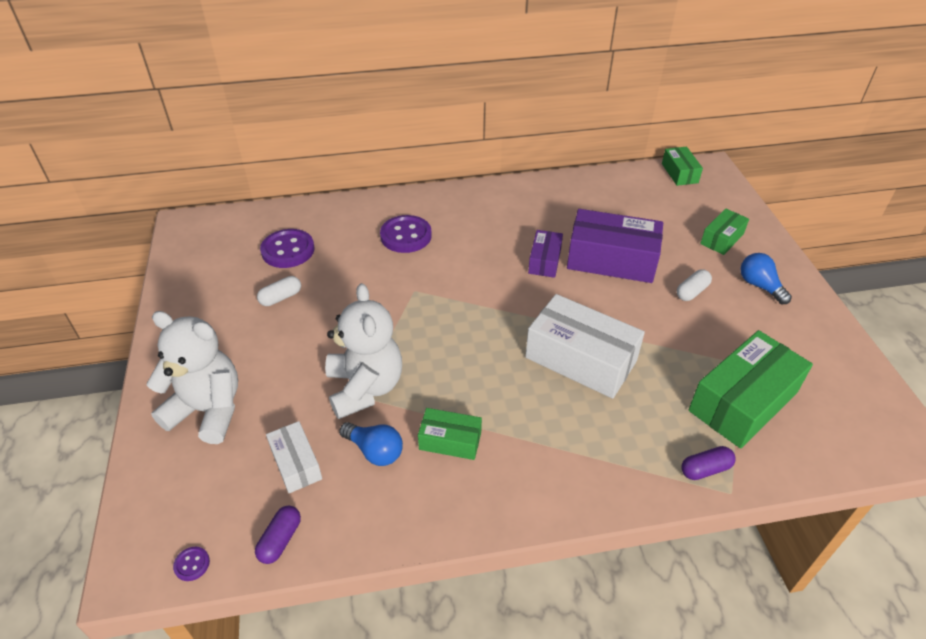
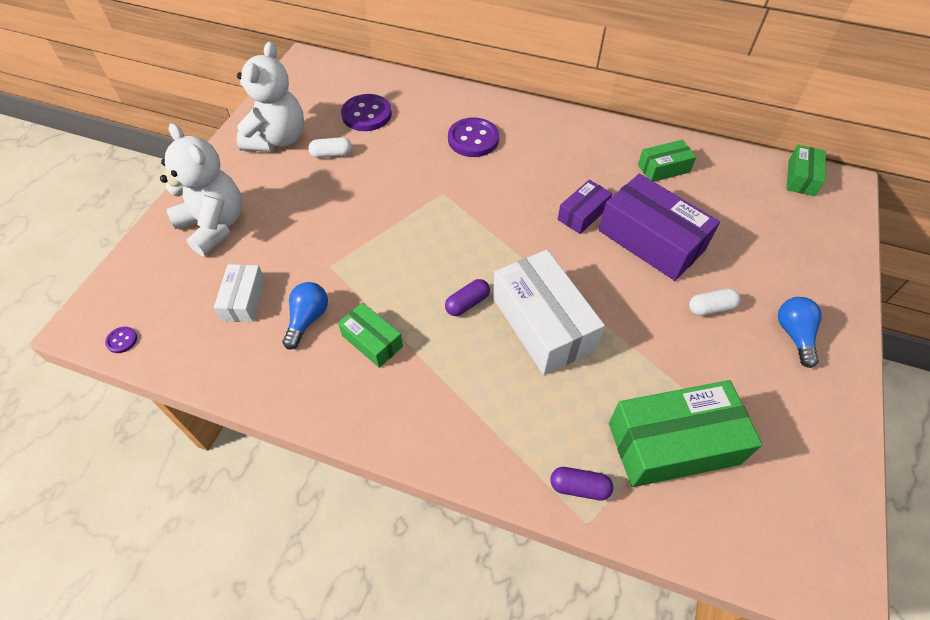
camera: 30 degrees right, 10 degrees up
(280, 540) = (190, 354): purple capsule -> purple capsule (467, 303)
(365, 388) = (339, 261): white teddy bear -> white teddy bear (277, 139)
(375, 451) = (308, 319): blue light bulb -> blue light bulb turned 135 degrees counterclockwise
(722, 239) = (791, 267): green box -> green box (663, 168)

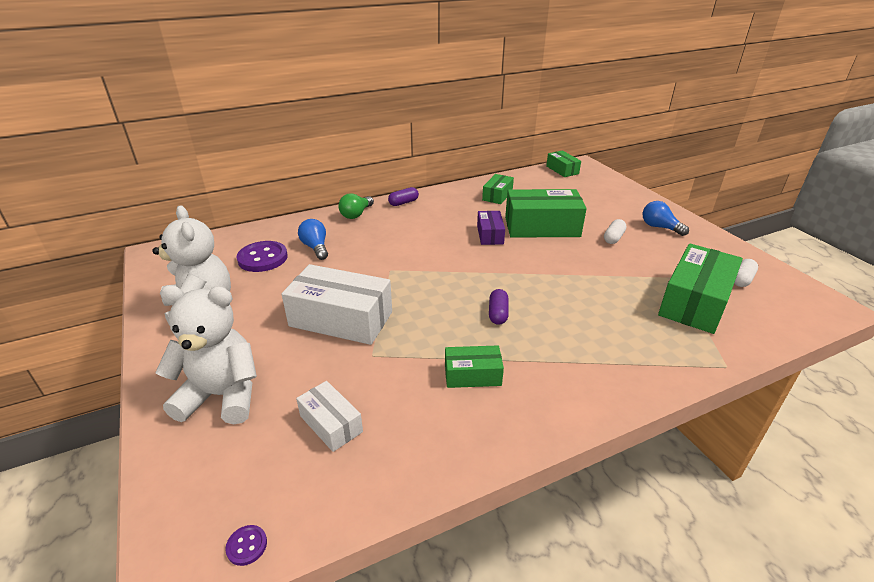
camera: 45 degrees left, 20 degrees down
(308, 319) = (405, 397): blue light bulb -> blue light bulb (316, 247)
(331, 154) = (268, 293): white capsule -> white capsule (742, 279)
(473, 139) = (366, 234): purple button -> none
(493, 109) = (356, 214): none -> green light bulb
(543, 323) = (553, 295): white box -> white box (341, 319)
(579, 487) = (696, 354): purple capsule -> purple capsule (403, 202)
(651, 240) = (542, 227): purple box -> green box

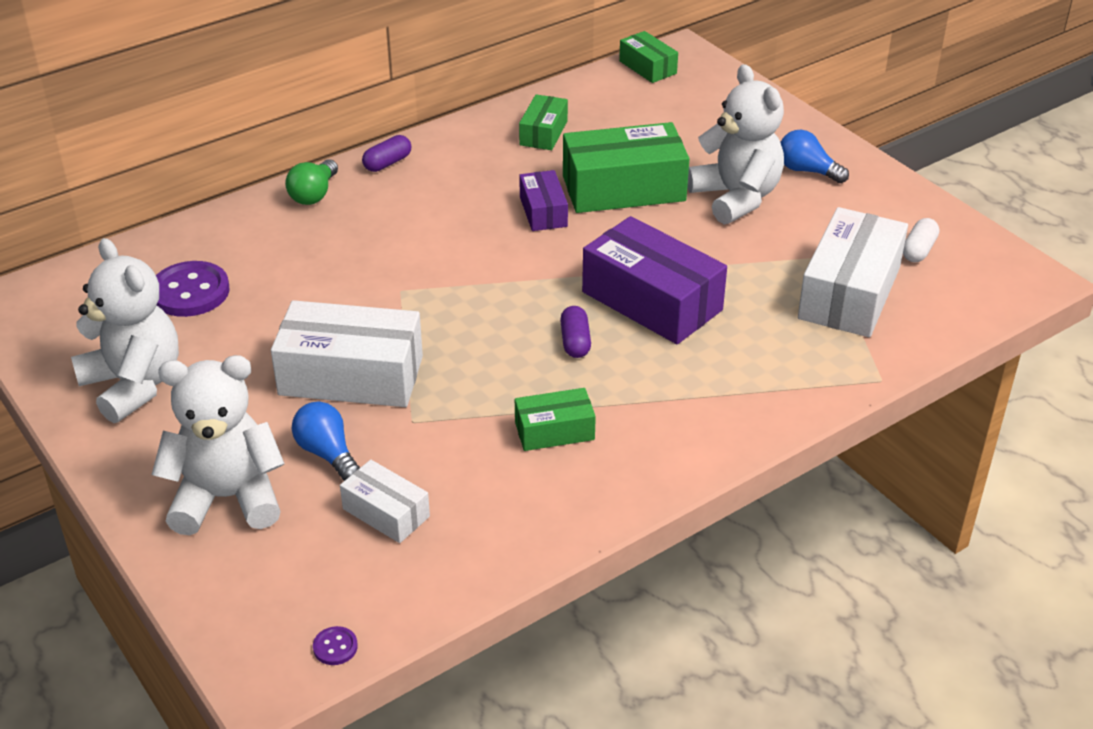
camera: 10 degrees left, 5 degrees up
(316, 247) = (269, 264): blue light bulb -> blue light bulb (327, 453)
(554, 293) = (652, 301): none -> purple box
(613, 238) = (736, 198): white capsule -> white teddy bear
(695, 302) = (849, 293): green box -> white box

